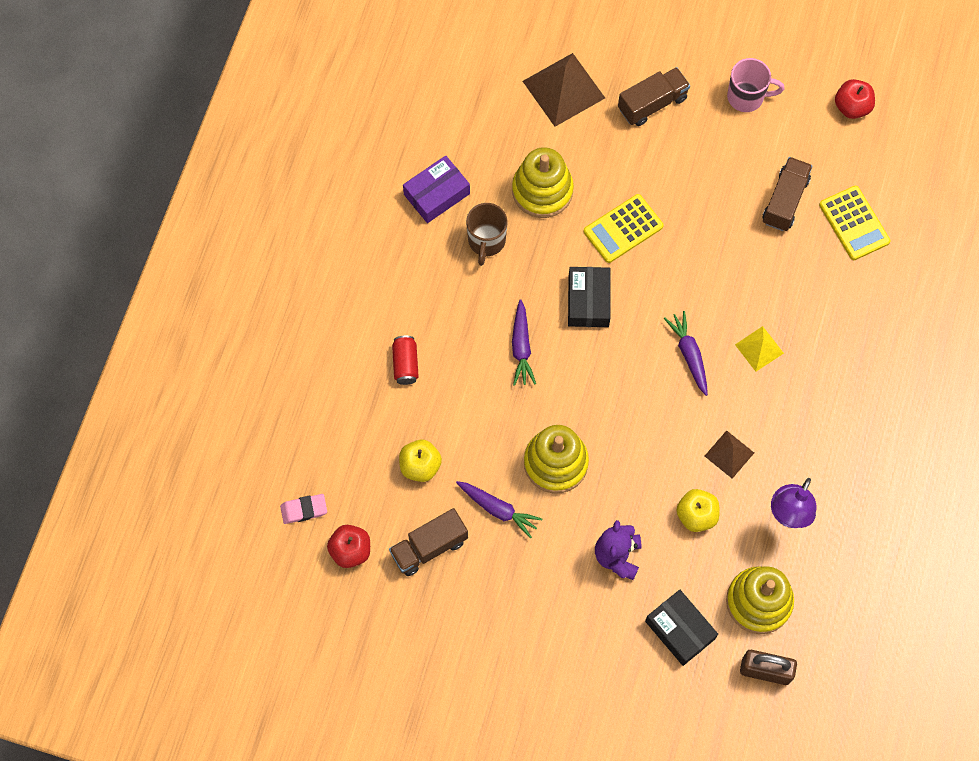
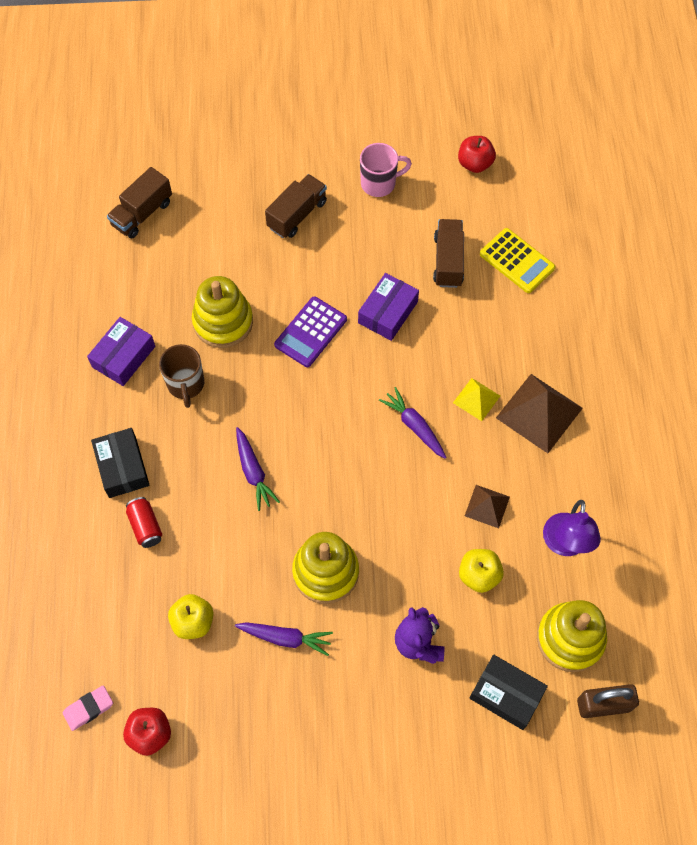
camera: 20 degrees left, 5 degrees down
(429, 547) = (229, 701): brown truck -> brown truck (142, 213)
(564, 89) = (211, 227): brown pyramid -> brown pyramid (539, 412)
(588, 301) = (302, 408): black box -> black box (122, 467)
(623, 229) = (310, 332): yellow calculator -> purple calculator
(705, 234) = (388, 312): none -> purple box

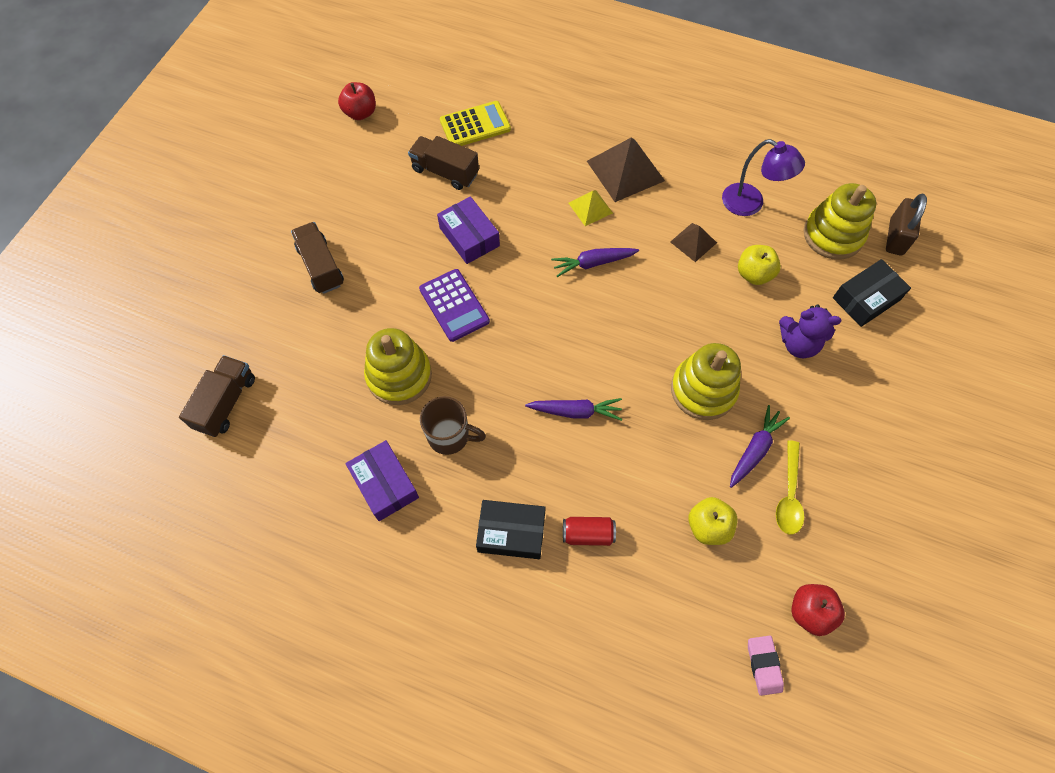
camera: 65 degrees left, 0 degrees up
(142, 213) = (226, 403): brown truck -> brown truck turned 135 degrees counterclockwise
(253, 682) = (789, 495): none -> yellow spoon
(379, 183) = (332, 189): pink mug -> none

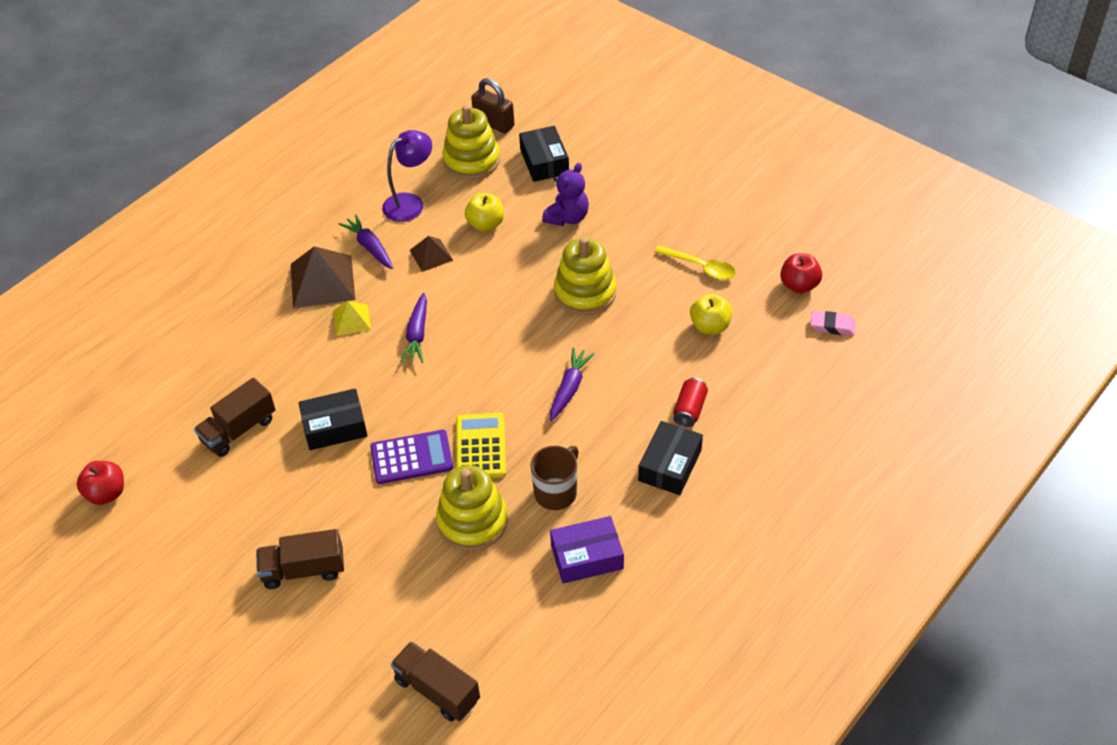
camera: 70 degrees left, 15 degrees down
(469, 237) = (335, 427): purple box -> black box
(475, 125) = (191, 389): yellow calculator -> yellow calculator (480, 447)
(755, 449) = (653, 276): purple carrot -> purple carrot (370, 247)

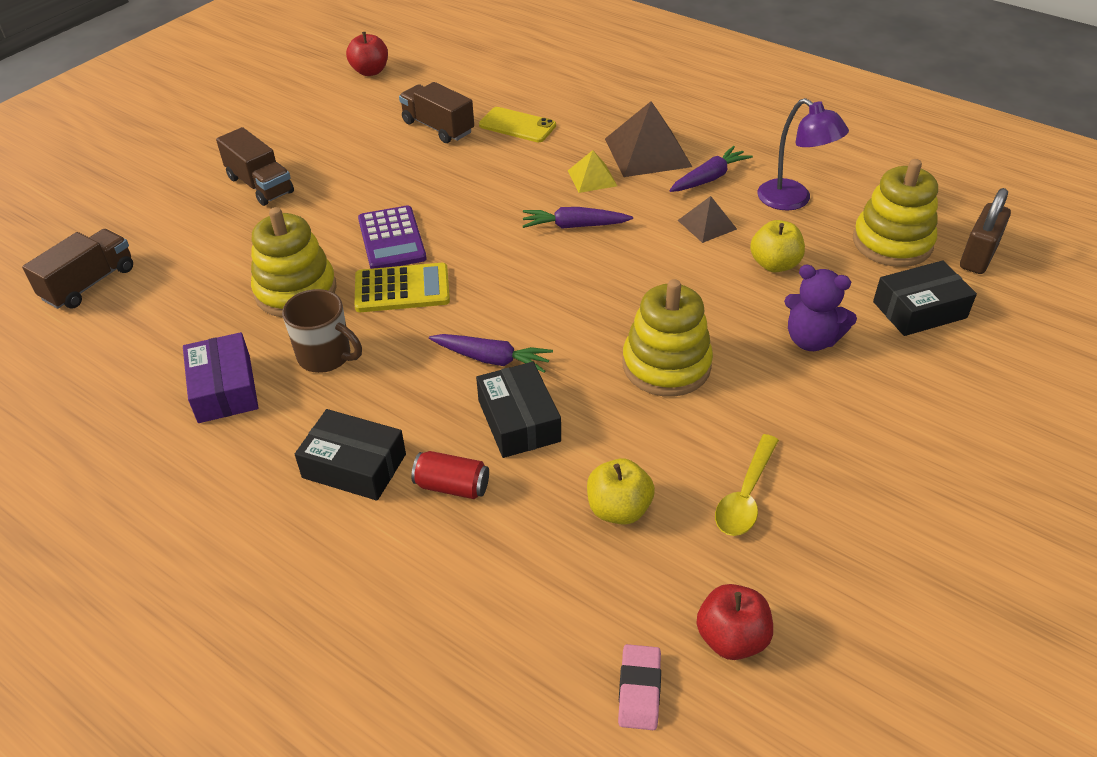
camera: 85 degrees right, 5 degrees down
(253, 369) = (517, 125): none -> yellow phone
(303, 570) = (260, 185): brown truck -> brown truck turned 150 degrees clockwise
(335, 427) = (438, 183): black box -> black box (519, 421)

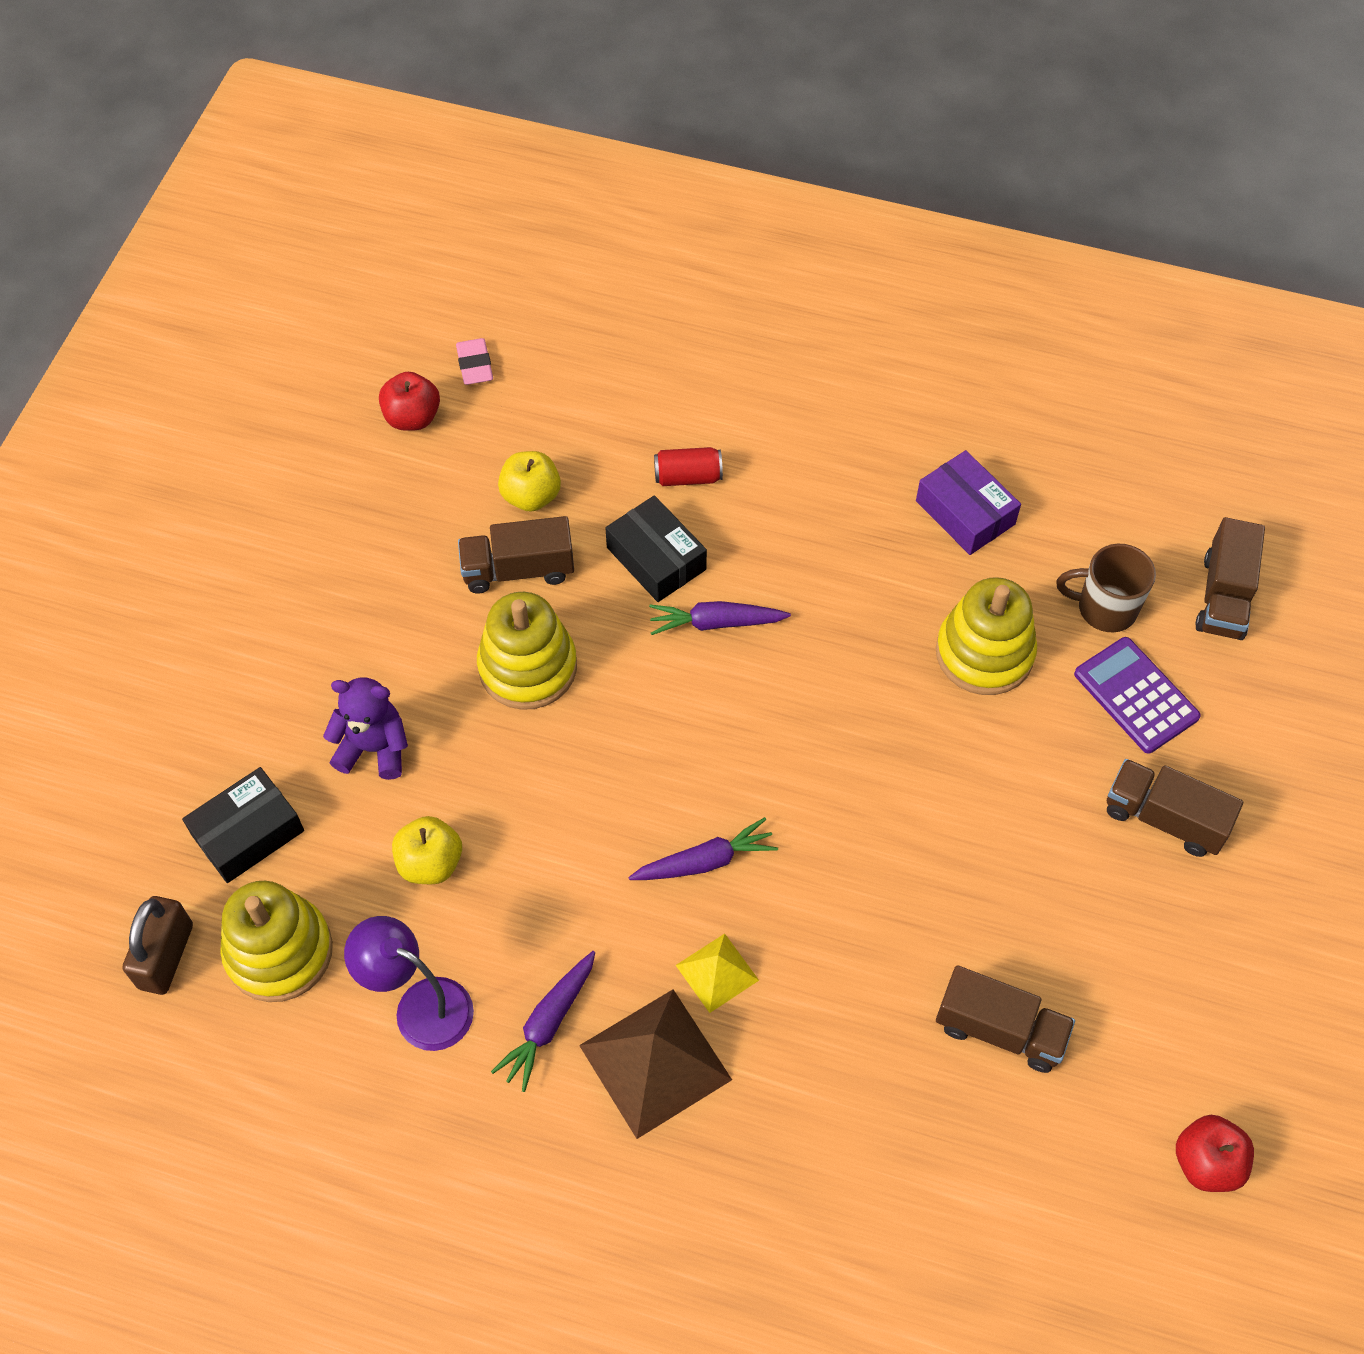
camera: 160 degrees right, 15 degrees up
(326, 357) = (890, 577): brown mug -> brown mug (1104, 608)
(354, 466) = (787, 471): black box -> none
(391, 239) = (925, 768): purple calculator -> purple calculator (1136, 695)
(402, 289) = (865, 691): yellow calculator -> none
(517, 125) = (880, 1074): yellow phone -> none
(652, 443) = (518, 570): none -> brown truck
(707, 224) = (530, 916): brown pyramid -> none
(745, 496) = (419, 540): yellow spoon -> none

